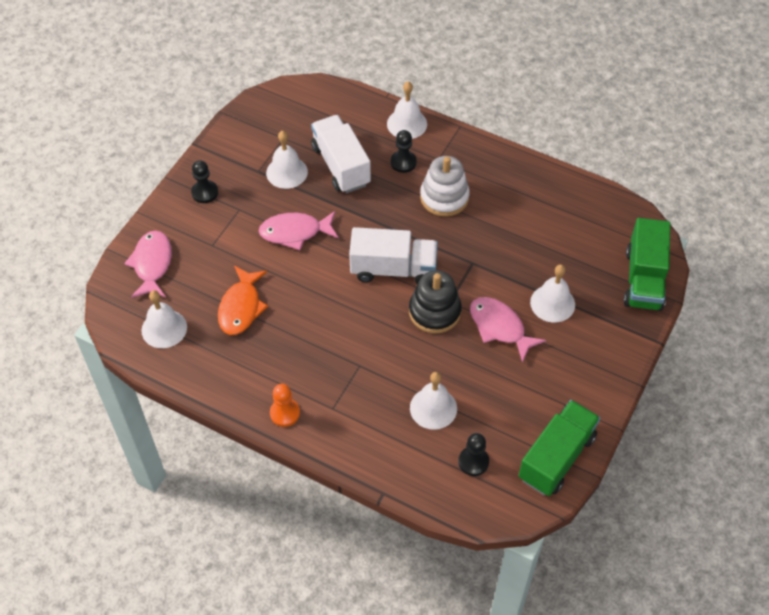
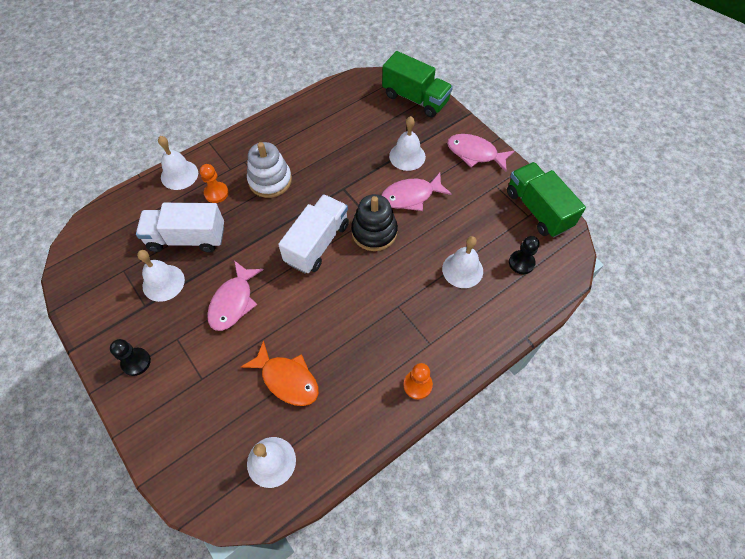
camera: 65 degrees left, 5 degrees up
(152, 264) = (188, 445): pink fish -> pink fish (475, 153)
(403, 162) = (216, 193): black pawn -> orange pawn

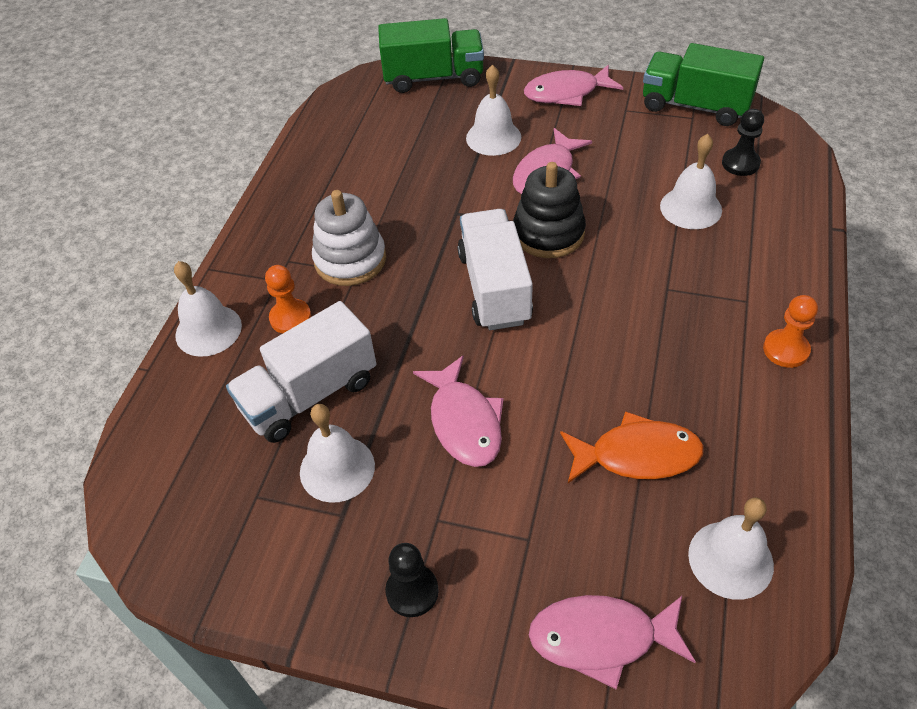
camera: 35 degrees left, 10 degrees down
(182, 447) = (601, 638): none -> pink fish

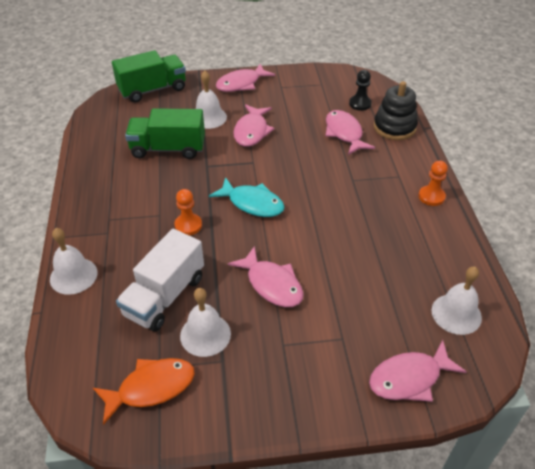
camera: 25 degrees left, 5 degrees down
(290, 318) = (128, 253): orange pawn -> orange pawn (188, 225)
(350, 260) = (151, 209): white stacking toy -> none
(412, 591) = (288, 390): black pawn -> none
(494, 288) = (252, 203): white truck -> turquoise fish
(548, 233) = (269, 165): black stacking toy -> black stacking toy (394, 127)
(637, 455) = (380, 274): orange fish -> orange fish (151, 388)
(690, 208) = (344, 133): white bell -> pink fish
(695, 106) = (320, 78): green truck -> green truck (168, 149)

